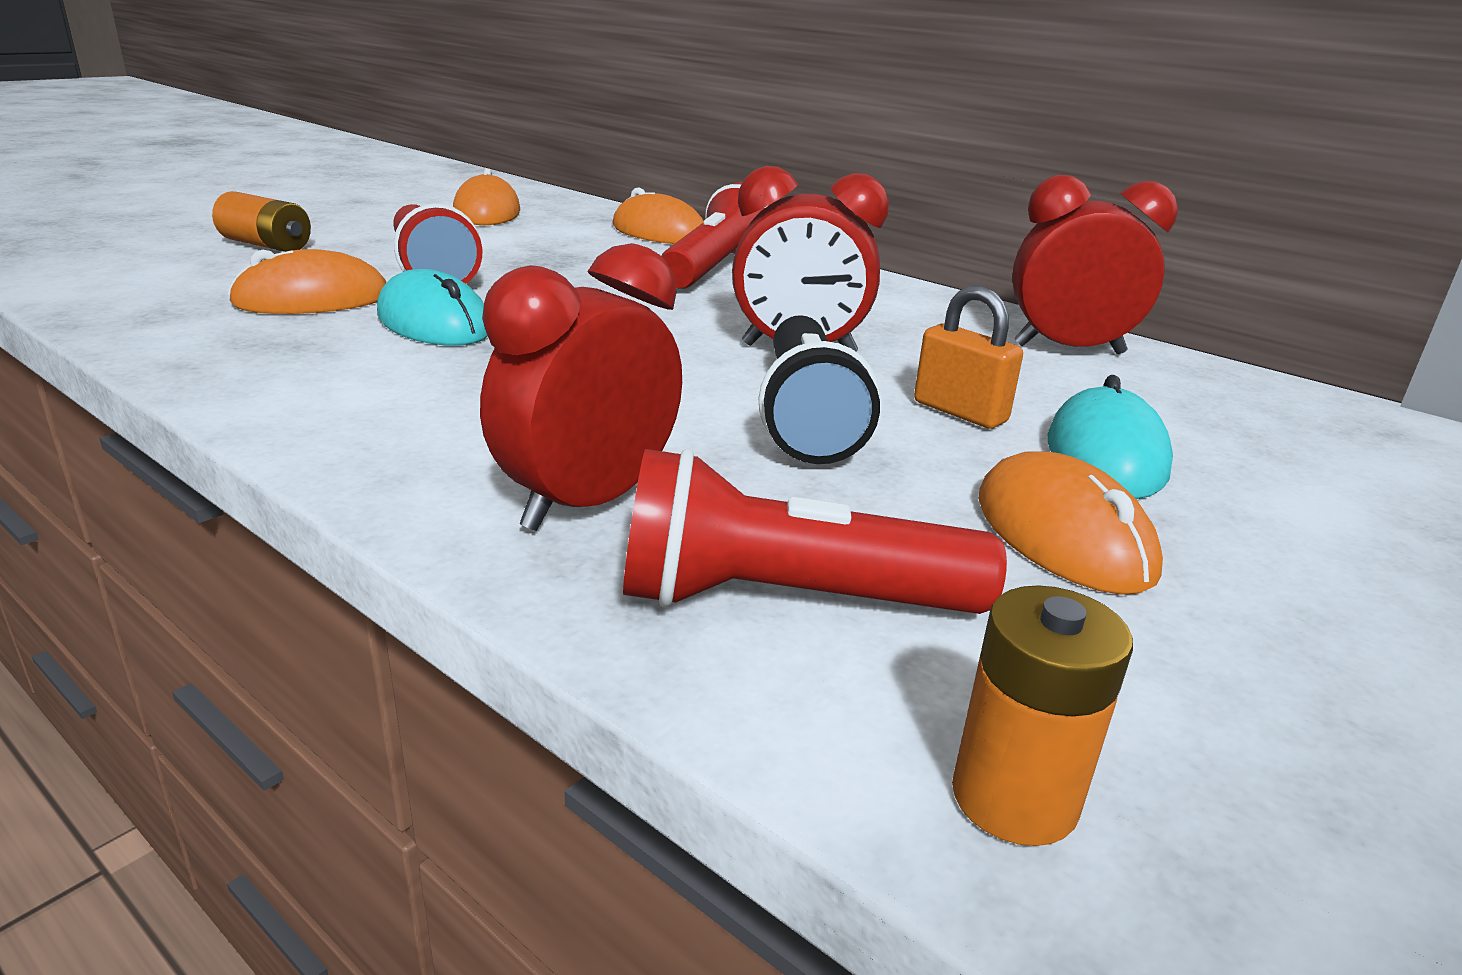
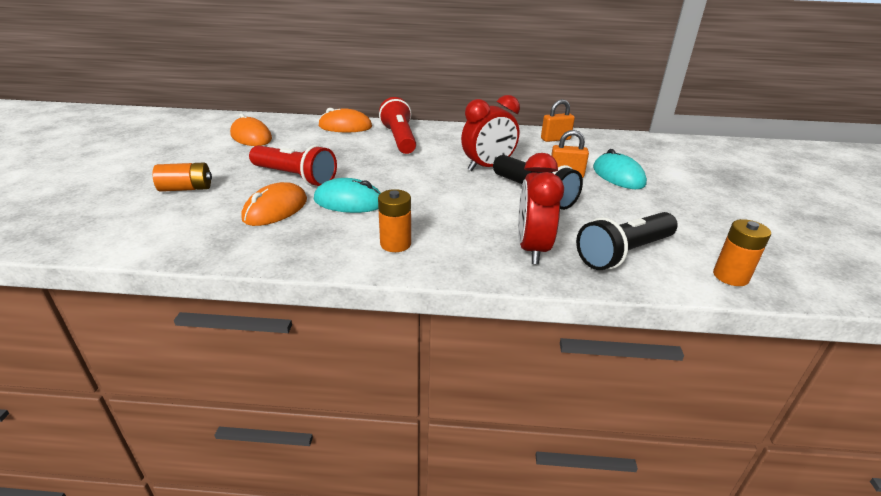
camera: 35 degrees left, 5 degrees up
(366, 400) = (395, 244): none -> orange battery
(787, 600) = (624, 253): red flashlight -> black flashlight
(1062, 535) = (645, 206): orange mouse -> none
(1069, 349) = (555, 139): red clock -> orange padlock

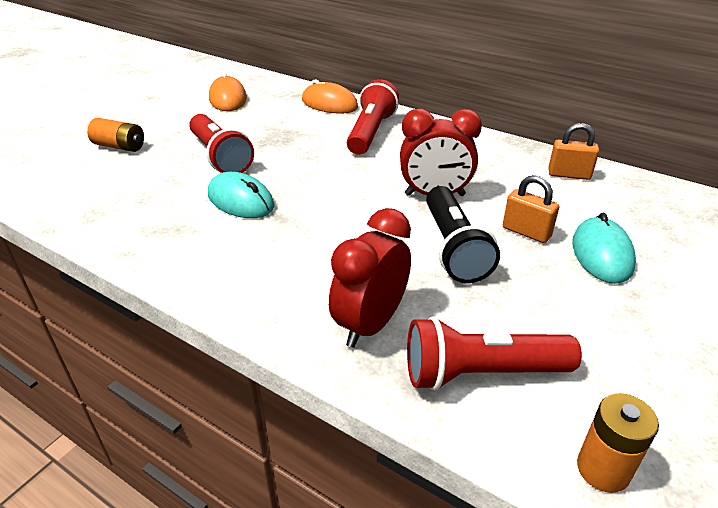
camera: 30 degrees right, 5 degrees up
(275, 209) = (167, 190): orange mouse -> none
(395, 244) = (233, 266): orange battery -> none
(624, 253) = (481, 373): black flashlight -> red flashlight

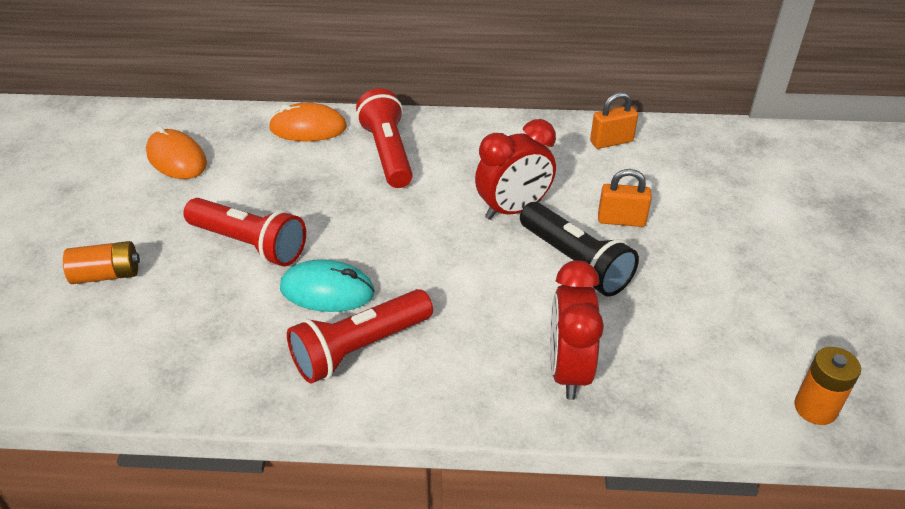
camera: 30 degrees left, 5 degrees up
(481, 373) = (685, 373): red flashlight -> red flashlight (359, 349)
(602, 254) = (693, 219): turquoise mouse -> none

